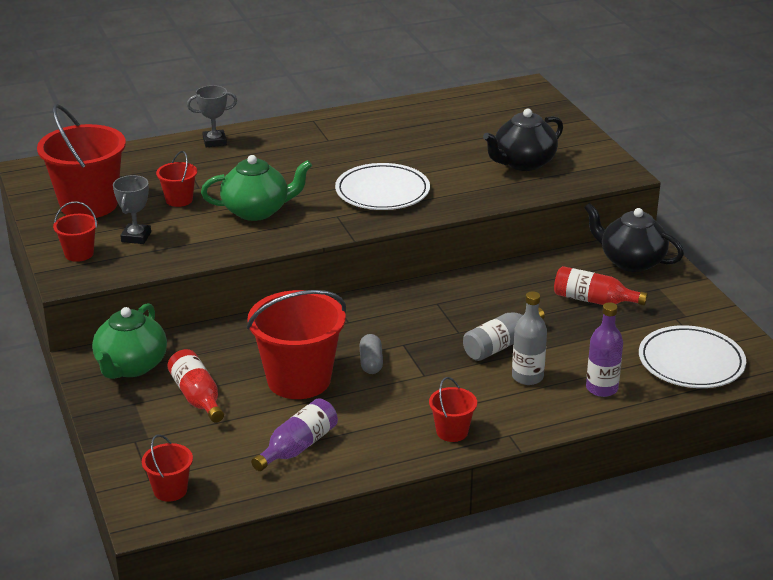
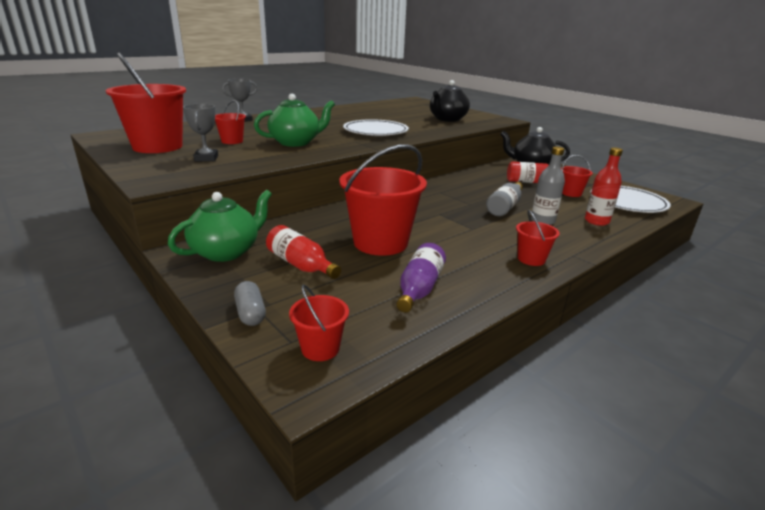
camera: 20 degrees left, 5 degrees down
(79, 254) = (158, 169): red bucket -> red bucket (571, 193)
(131, 366) = (226, 251): green teapot -> green teapot turned 135 degrees counterclockwise
(371, 362) = (426, 226): grey capsule -> grey capsule (250, 313)
(601, 388) = (596, 221): purple bottle -> red bottle

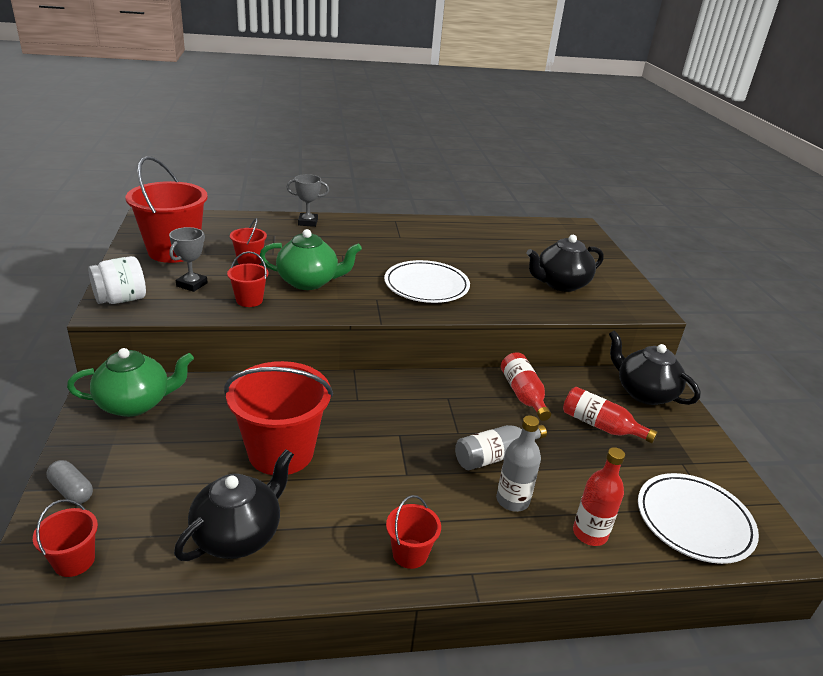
camera: 30 degrees right, 5 degrees up
(156, 175) = (121, 299): none -> white jar
(250, 313) = (72, 490): grey capsule -> grey capsule turned 60 degrees counterclockwise
(301, 265) = (174, 450): red bottle -> red bottle (523, 394)
(419, 288) = (238, 535): purple bottle -> black teapot
(571, 193) = (628, 468): red bucket -> red bucket (249, 300)

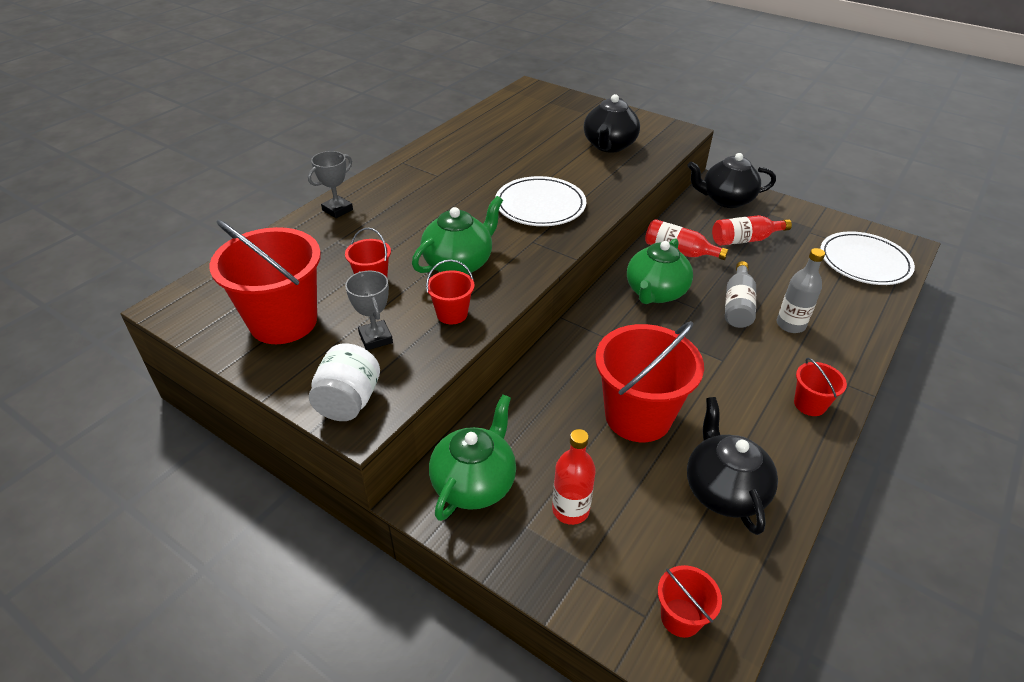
camera: 45 degrees left, 10 degrees up
(72, 490) = (576, 585): grey capsule -> none
(447, 403) = (655, 293): none -> green teapot
(590, 533) = (846, 310): red bottle -> red bottle (570, 510)

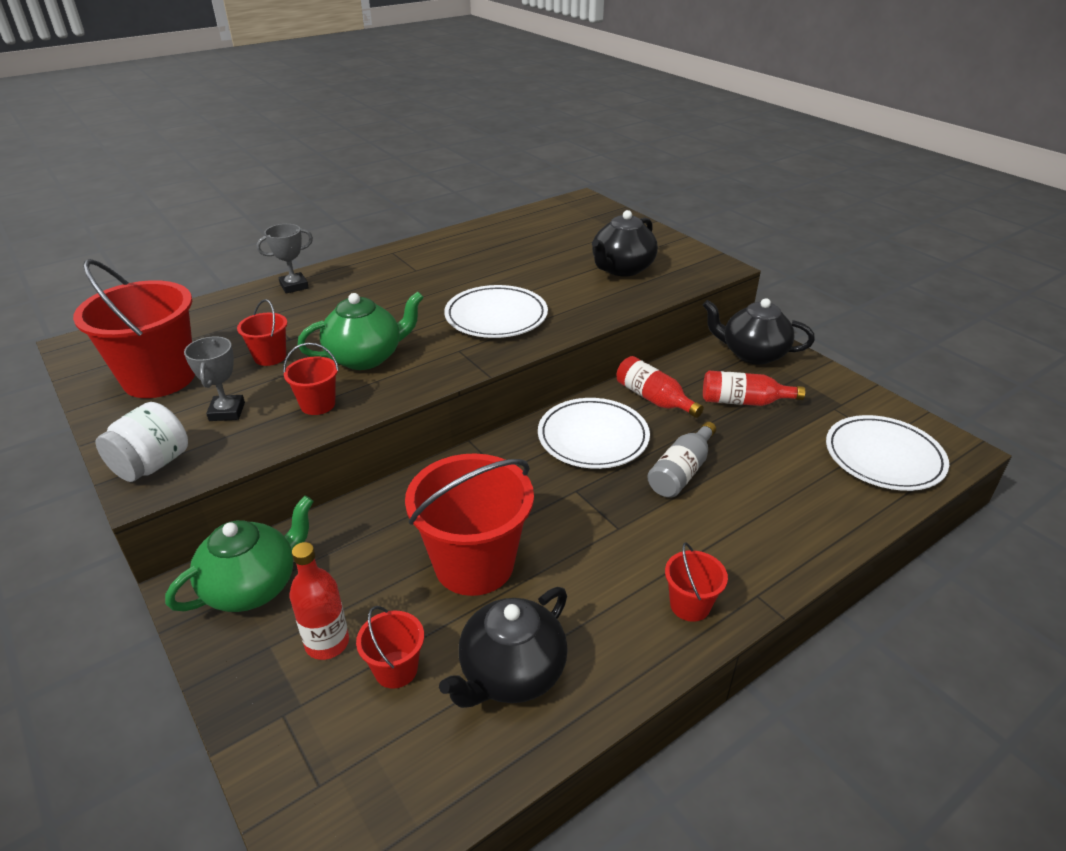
camera: 20 degrees right, 5 degrees down
(655, 293) = (593, 437): green teapot -> white plate
(680, 617) = (356, 800): red bucket -> red bucket (396, 669)
(723, 490) = (511, 673): black teapot -> black teapot turned 150 degrees counterclockwise
(790, 325) = (732, 508): grey bottle -> none

